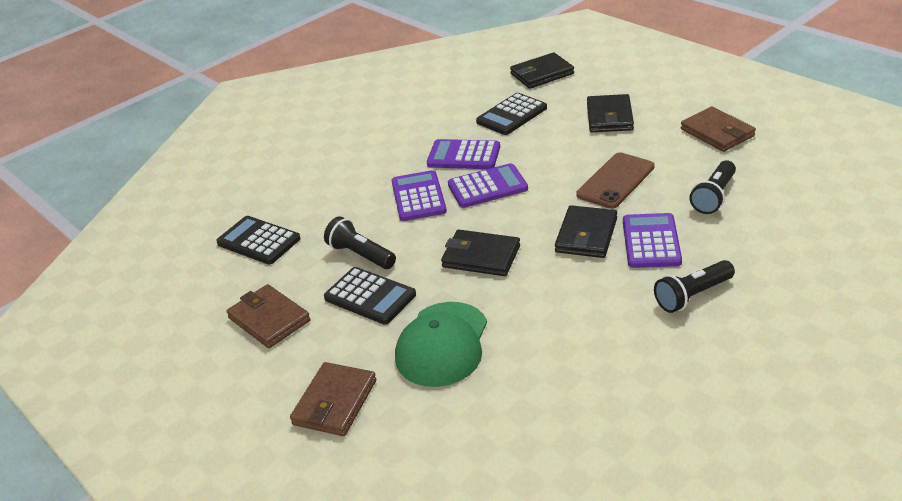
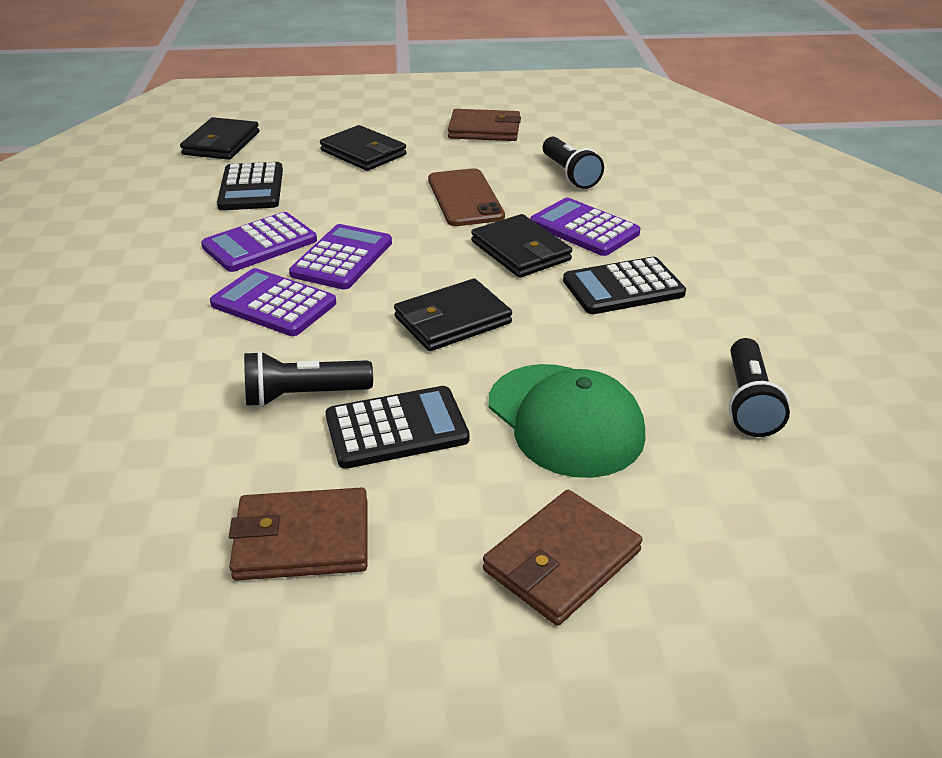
camera: 55 degrees left, 0 degrees up
(258, 241) = (113, 465): black calculator -> black calculator (623, 287)
(335, 402) = (562, 561): brown wallet -> brown wallet turned 75 degrees clockwise
(692, 296) = (691, 250): black flashlight -> black flashlight (748, 402)

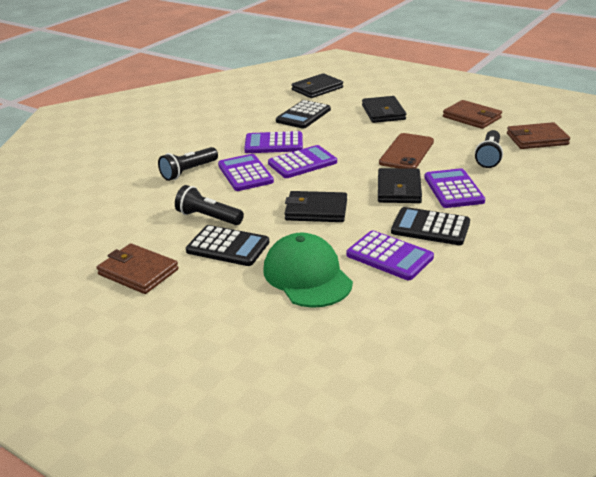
camera: 40 degrees right, 5 degrees down
(562, 561) = (223, 330): brown wallet -> brown wallet (537, 139)
(565, 420) = (307, 276): green cap -> green cap turned 150 degrees clockwise
(628, 346) = (389, 256): none -> purple calculator
(748, 402) = (415, 309): black flashlight -> black flashlight (188, 171)

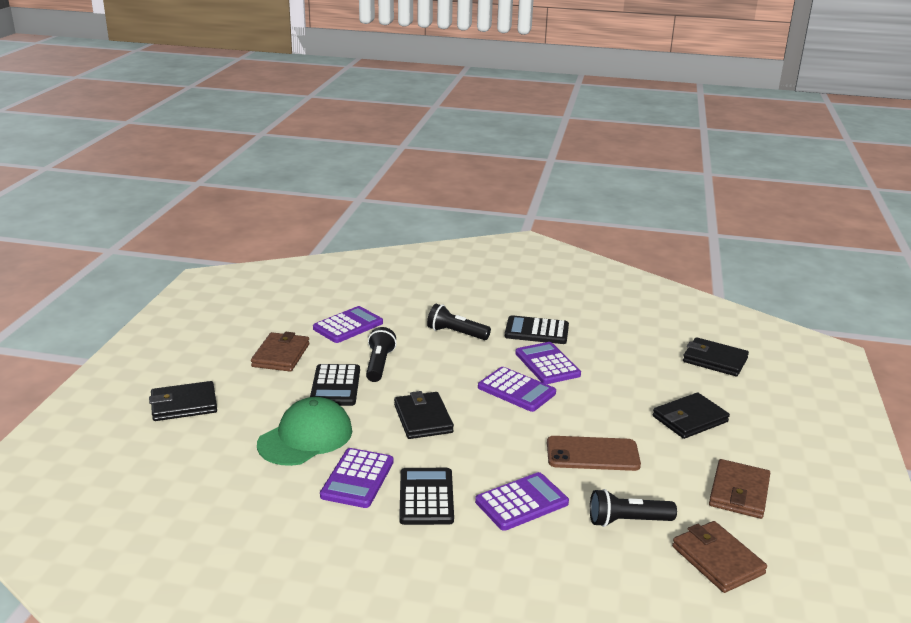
camera: 65 degrees right, 5 degrees down
(245, 173) = (472, 363): purple calculator -> purple calculator (348, 326)
(303, 115) = (631, 367): black calculator -> black calculator (536, 331)
(399, 189) = (498, 463): black wallet -> black wallet (184, 405)

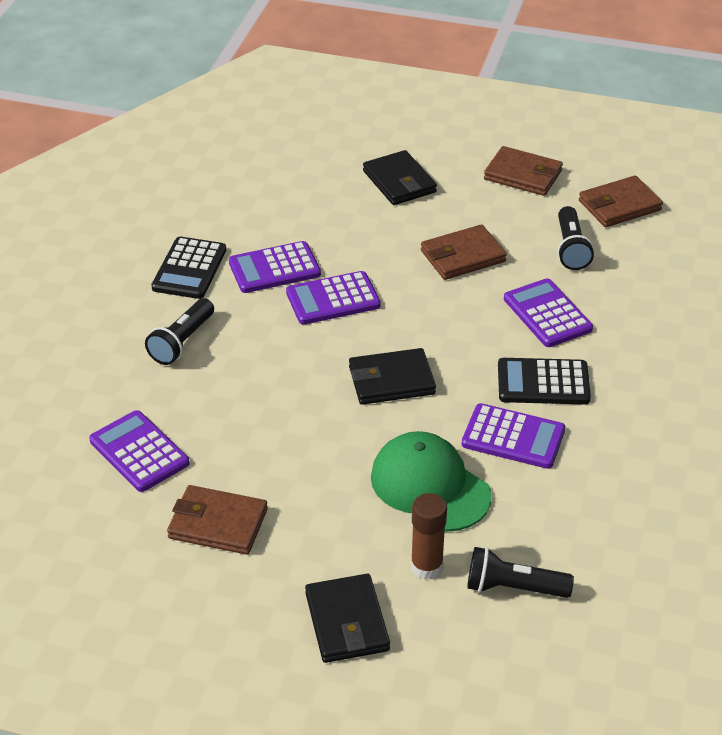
camera: 85 degrees left, 15 degrees up
(225, 436) = (426, 567): none -> brown glue stick
(335, 386) = (309, 461): black calculator -> none
(379, 364) = (257, 419): black flashlight -> black flashlight (513, 588)
(516, 390) = (333, 299): purple calculator -> purple calculator turned 150 degrees counterclockwise
(592, 454) = (463, 256): brown phone -> brown wallet
(714, 360) = (281, 143): black wallet -> none

